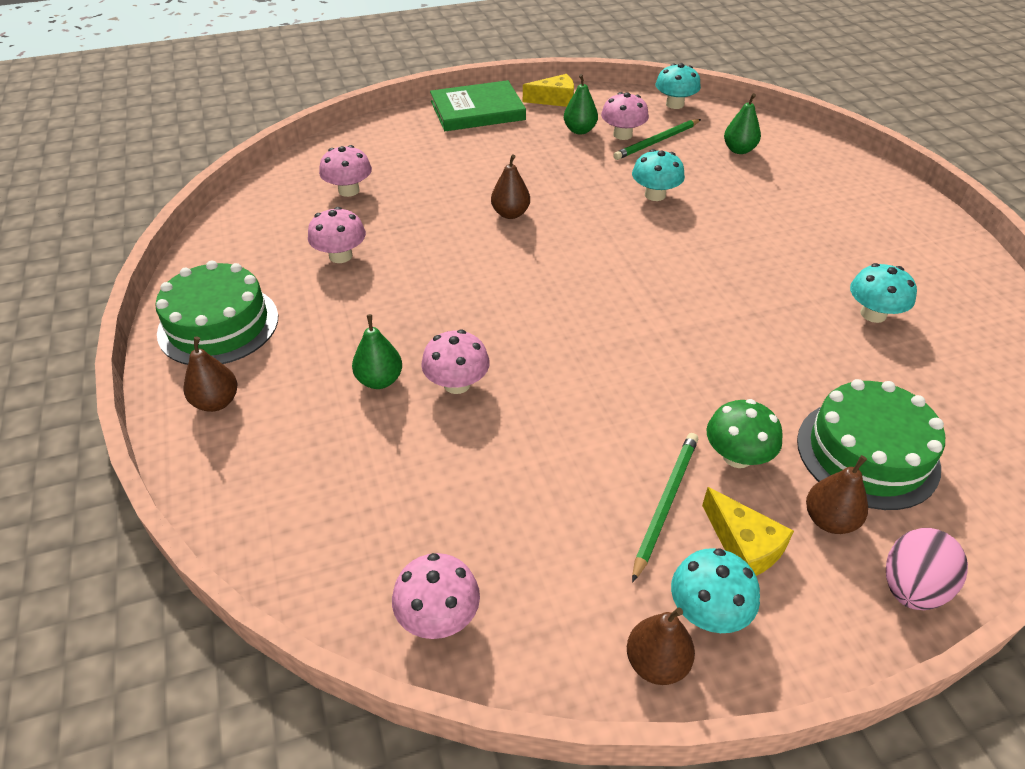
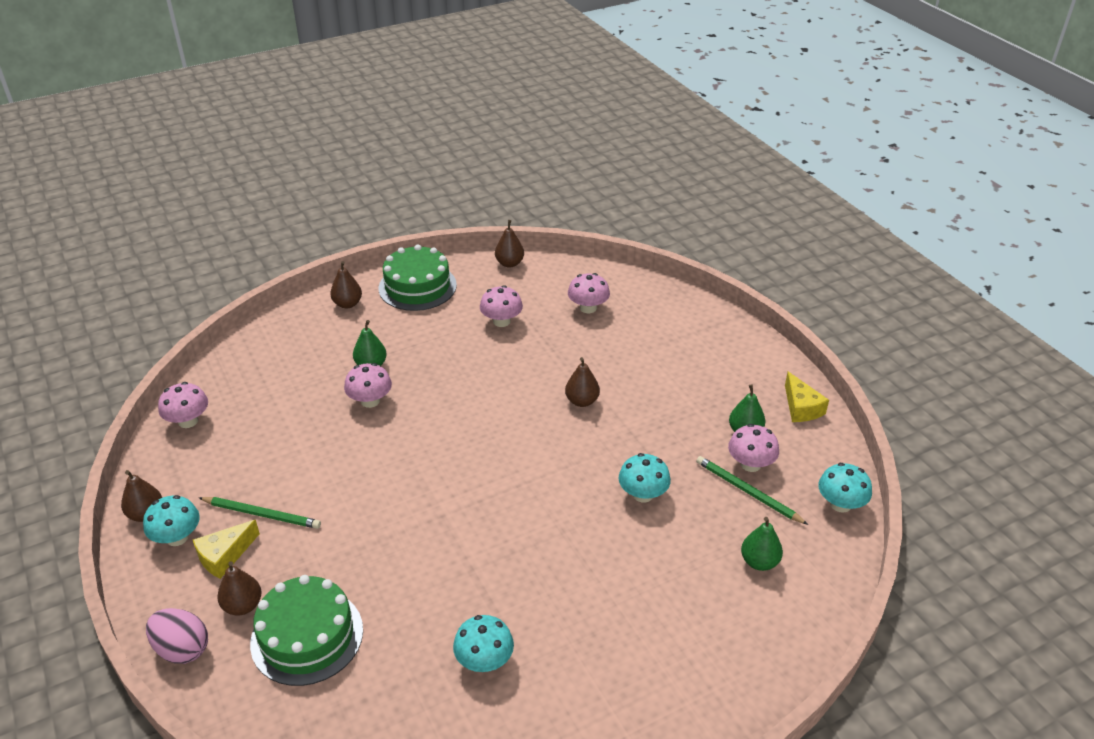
camera: 80 degrees right, 5 degrees down
(220, 238) = (509, 263): none -> brown pear
(477, 110) = (751, 357): green book -> none
(737, 456) = (304, 553): green mushroom -> none

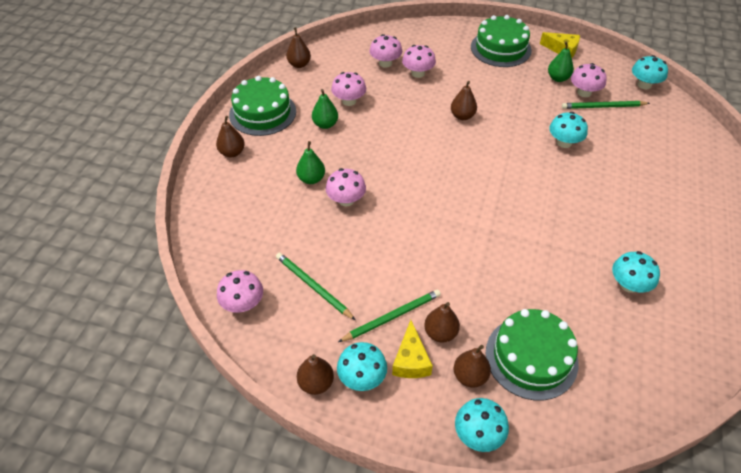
camera: 45 degrees left, 10 degrees up
(182, 649) = (478, 434): pink egg -> turquoise mushroom
(247, 446) = (313, 286): none -> green pencil
(274, 556) = (440, 333): none -> brown pear
(604, 335) = (418, 73): none -> pink mushroom
(730, 364) = (500, 48): none -> green cake
(759, 562) = (656, 136): green pear -> green pear (325, 124)

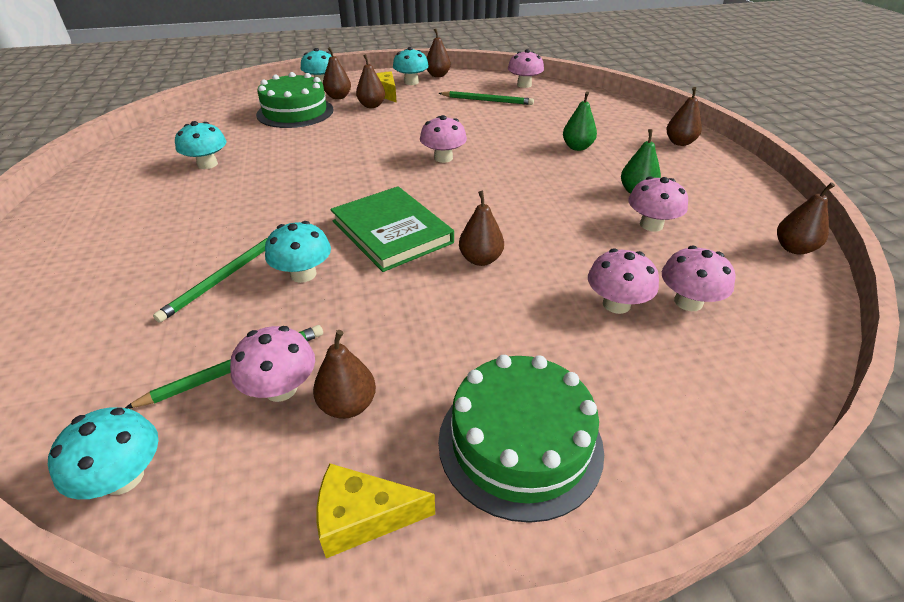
camera: 150 degrees right, 10 degrees down
(262, 113) = (719, 179): green cake -> none
(346, 200) = (525, 144): pink mushroom -> pink mushroom (443, 158)
(392, 317) = (414, 103): green pencil -> green pencil (223, 278)
(502, 152) = (391, 232): none -> green book
(558, 78) = (348, 405): green pear -> brown pear

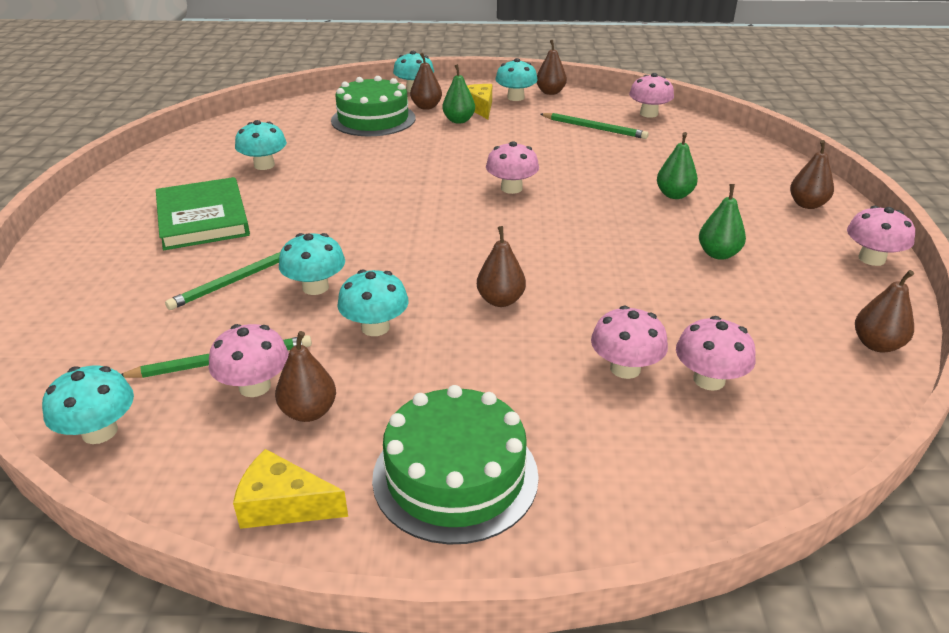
camera: 15 degrees right, 5 degrees down
(372, 106) = (459, 120): brown pear -> green pear
(377, 304) = (375, 327): none -> turquoise mushroom
(391, 232) = (420, 259): green book -> green book (202, 218)
(651, 225) = (714, 293): pink mushroom -> pink mushroom (871, 259)

